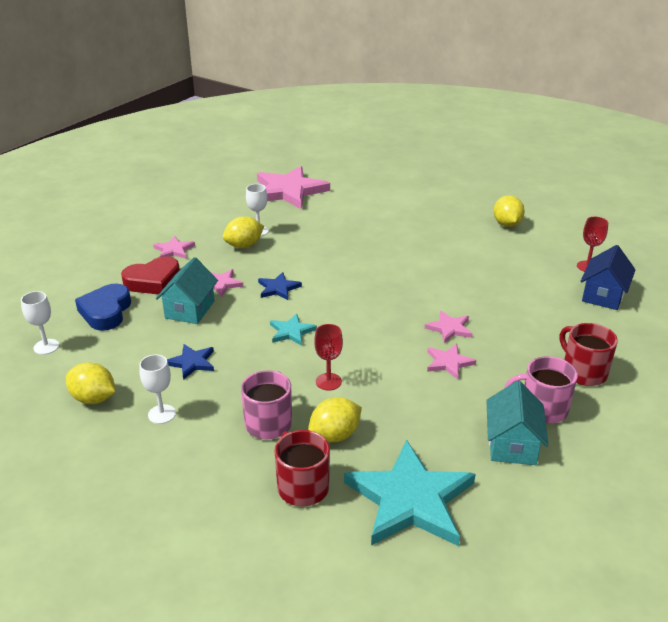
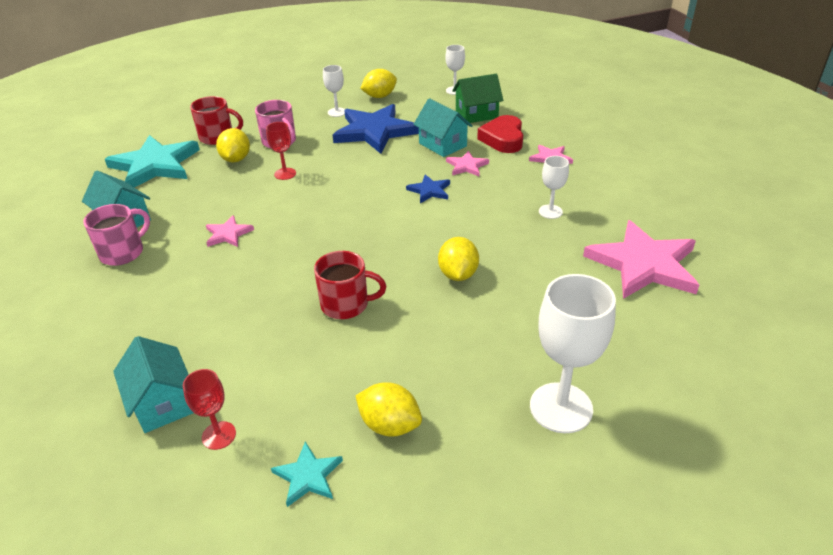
camera: 125 degrees right, 5 degrees up
(106, 312) = (476, 114): blue heart -> green house
(192, 362) = (375, 131): blue star -> blue star, size x2.14
(244, 246) = (526, 195): yellow lemon -> yellow lemon (458, 274)
(291, 331) = (361, 177): turquoise star -> turquoise star (308, 476)
(433, 189) = (561, 407): none -> white goblet
(449, 328) = (263, 256): pink star -> none
(583, 372) = (114, 301): red mug -> red mug (346, 305)
(603, 295) = (163, 403): blue house -> turquoise house

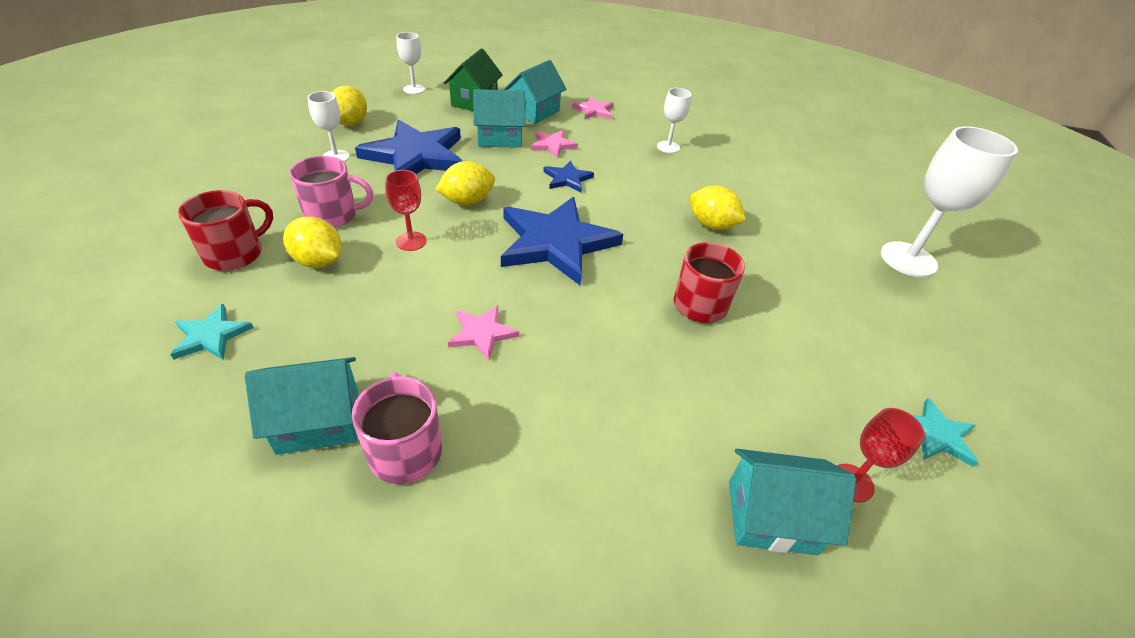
camera: 60 degrees left, 5 degrees up
(155, 165) = (211, 336): turquoise star -> turquoise star, size x0.47
(345, 219) = (556, 243): none -> blue star
(390, 425) = (889, 353): yellow lemon -> yellow lemon (467, 201)
(503, 139) = (534, 112): red heart -> turquoise house
(643, 264) = (771, 150): pink star -> none

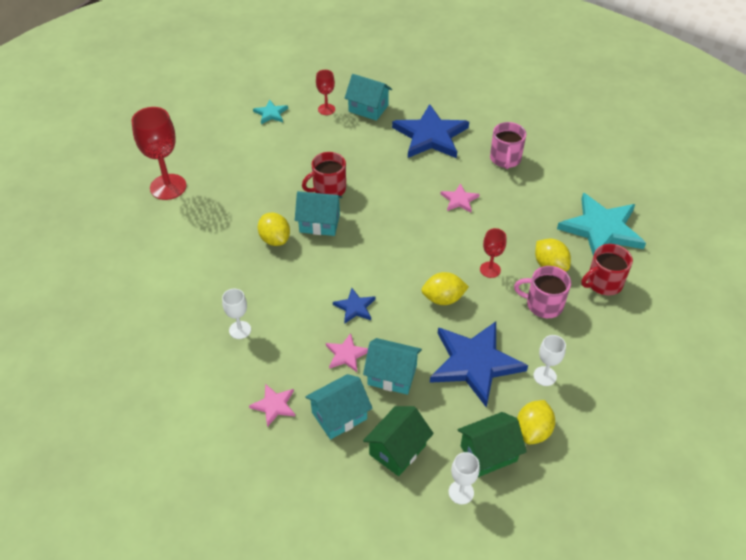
camera: 155 degrees left, 5 degrees up
(211, 336) = (602, 229): turquoise star -> turquoise star, size x2.14
(318, 421) = (542, 177): turquoise house -> turquoise house (319, 223)
(393, 108) = (488, 453): none -> green house
(556, 243) = (393, 248): blue star -> blue star (430, 136)
(908, 259) = (168, 187): white goblet -> red goblet

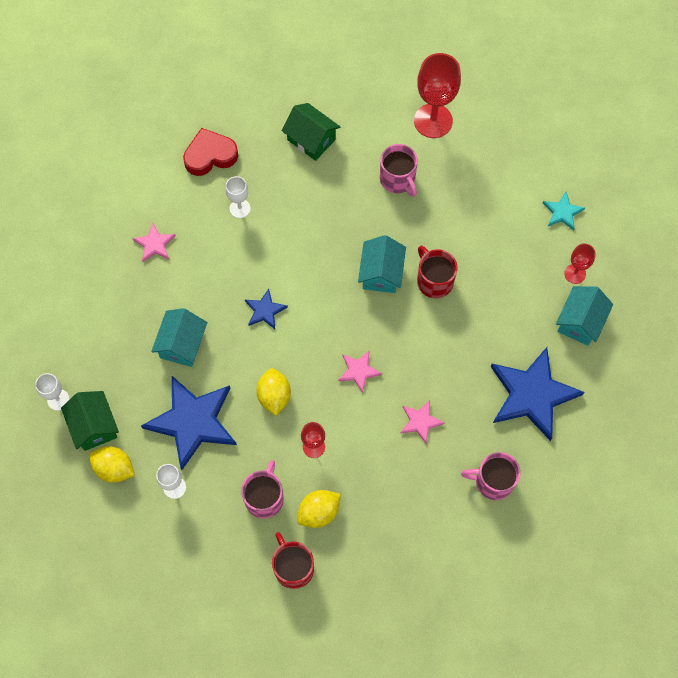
camera: 90 degrees right, 20 degrees up
(172, 357) = (210, 155): none -> red heart
(224, 211) = (398, 179): none -> pink mug
(275, 239) = (357, 231): yellow lemon -> none
(339, 415) = (141, 299): turquoise house -> none
(346, 354) = (208, 304): pink star -> pink star (358, 371)
(397, 450) = (103, 348): green house -> green house (311, 139)
(602, 229) = (375, 580): turquoise star -> none

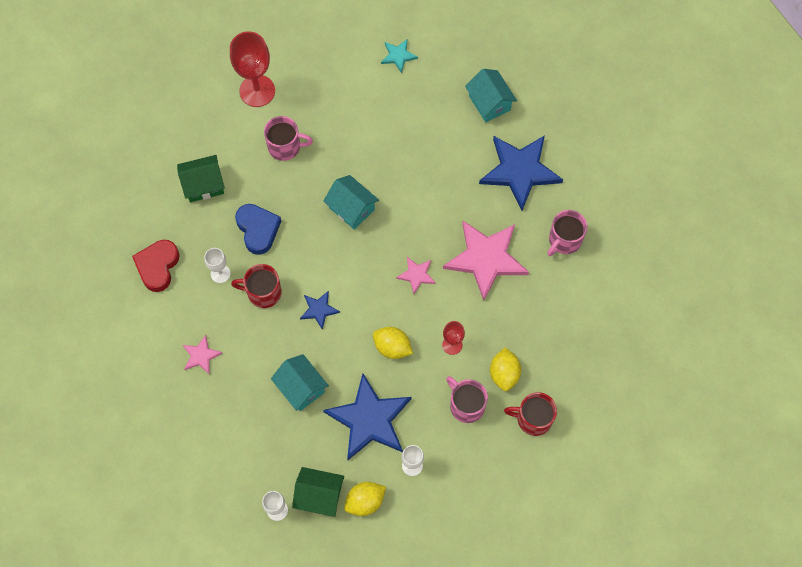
camera: 55 degrees left, 0 degrees up
(302, 210) = (258, 230): none -> blue heart
(420, 421) = (486, 258): pink star -> pink star, size x2.14
(434, 281) = (385, 176): red mug -> red mug (263, 292)
(575, 274) = (451, 81): red goblet -> none

